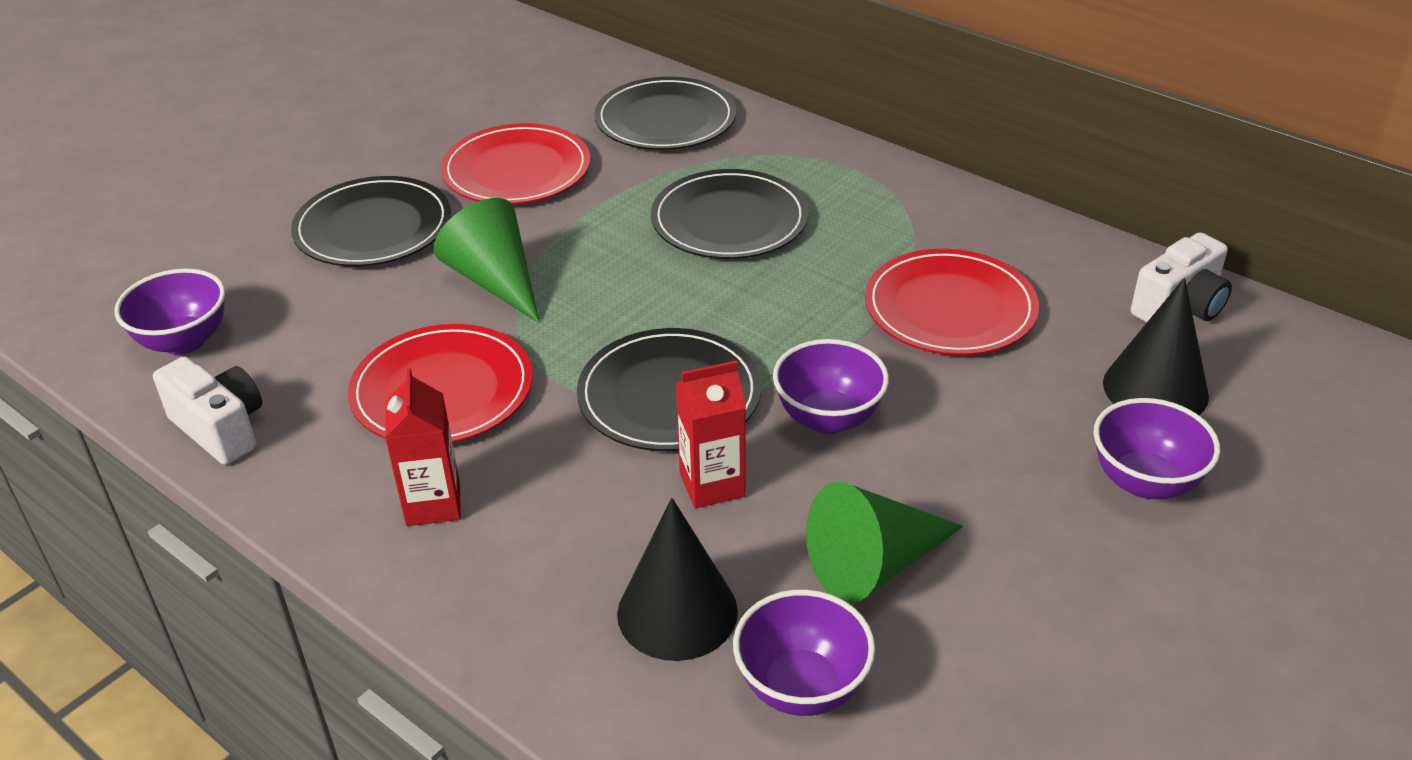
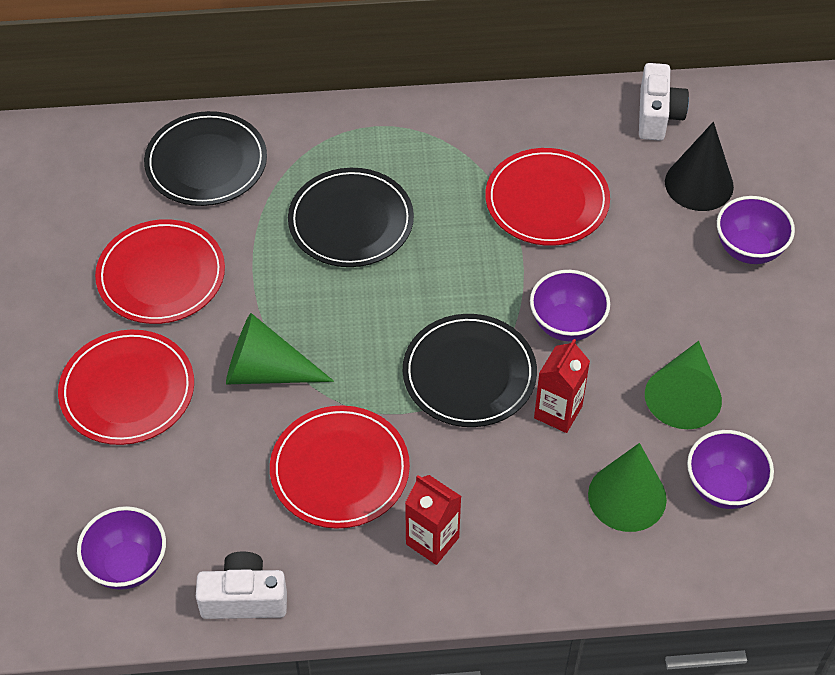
camera: 45 degrees left, 15 degrees up
(373, 227) = (127, 390): black plate -> red plate
(677, 612) = (627, 496): black cone -> green cone

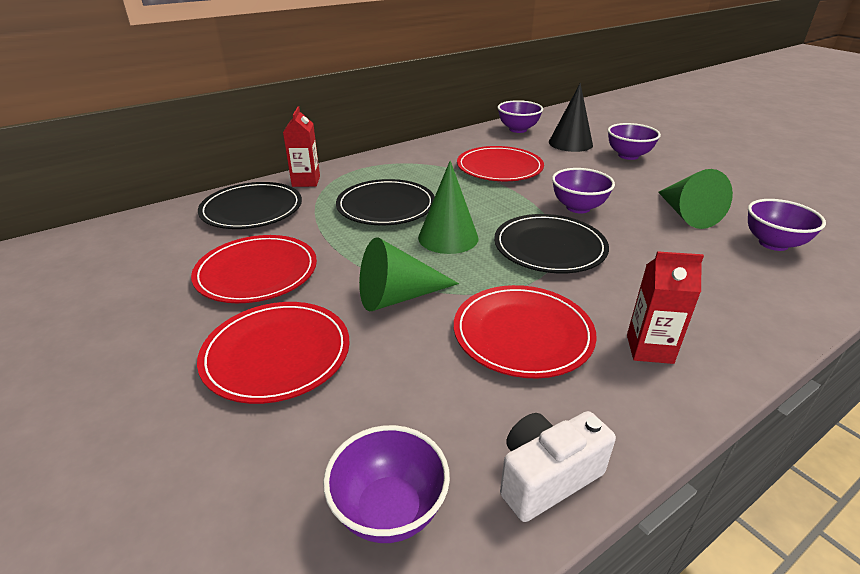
camera: 30 degrees left, 20 degrees down
(558, 412) = (629, 245): red carton -> red carton (306, 181)
(627, 496) = (732, 269): green cone -> green cone (448, 237)
(658, 116) = (518, 129): white camera -> purple bowl

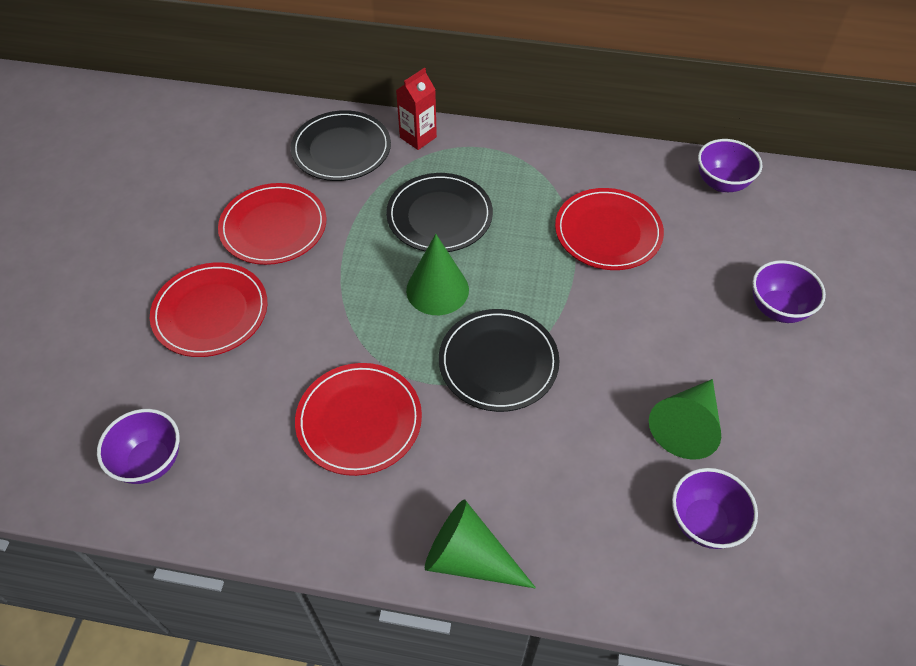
camera: 45 degrees right, 20 degrees up
(397, 297) = (328, 321): green cone -> green cone (469, 558)
(546, 477) = (235, 517): white camera -> none
(570, 143) = (744, 245): black cone -> none
(578, 207) = (596, 338): purple bowl -> none
(649, 349) = (418, 506): red carton -> none

